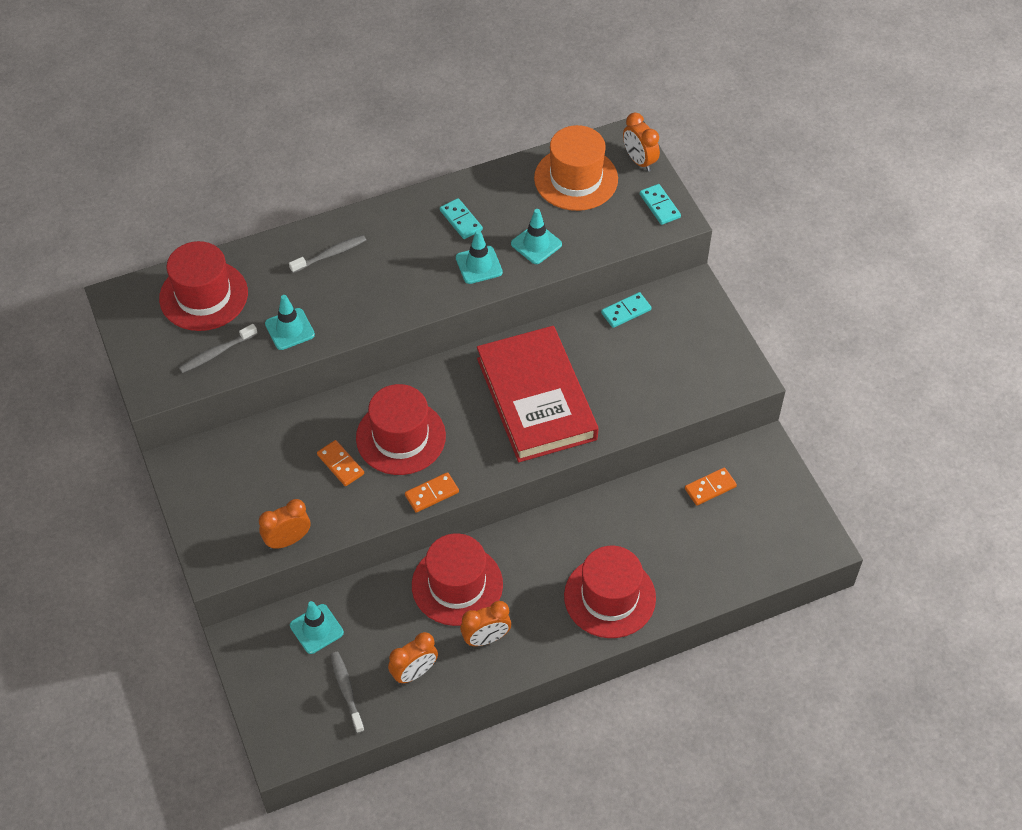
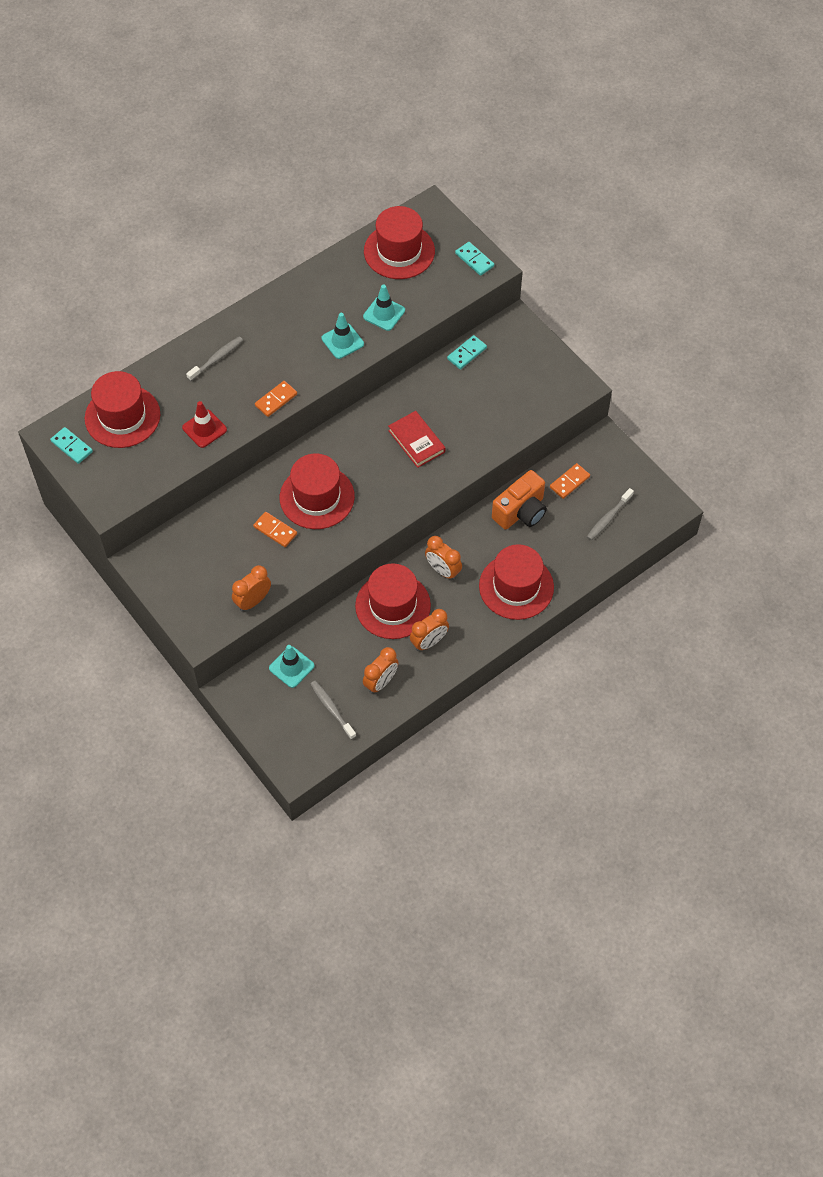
camera: 15 degrees left, 5 degrees up
(216, 353) = (150, 462): grey toothbrush -> grey toothbrush (608, 518)
(289, 329) = (204, 429): turquoise traffic cone -> red traffic cone
(432, 494) = (357, 537): orange domino -> orange domino (276, 400)
(461, 220) = (315, 306): turquoise domino -> turquoise domino (71, 446)
(536, 398) = (416, 441): red book -> red book, size x0.49
(576, 179) = (399, 251): orange hat -> red hat
(639, 161) = (446, 225): orange clock -> orange clock (443, 570)
(641, 509) = (521, 512): none -> orange camera

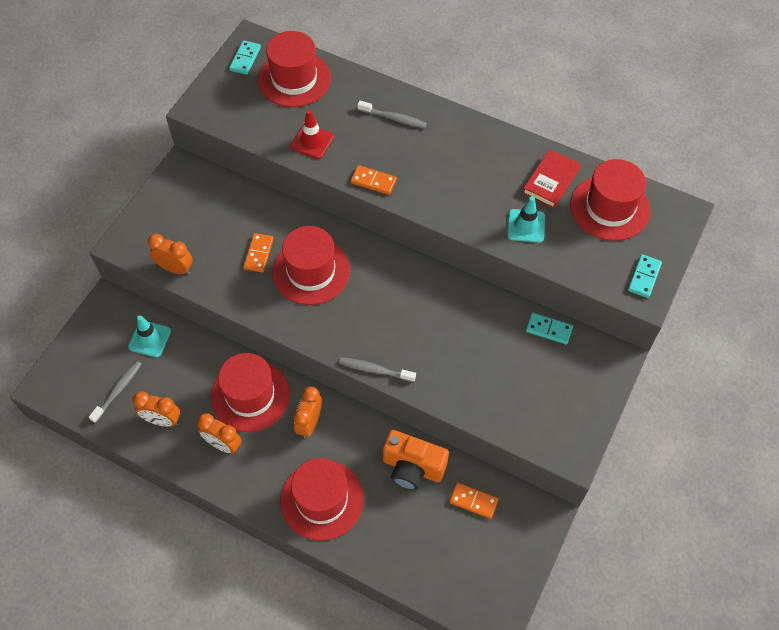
camera: 65 degrees right, 0 degrees up
(342, 341) = (471, 205): turquoise traffic cone -> none
(416, 441) = (418, 328): red book -> red book (551, 181)
(608, 518) = (449, 559): grey toothbrush -> grey toothbrush (375, 370)

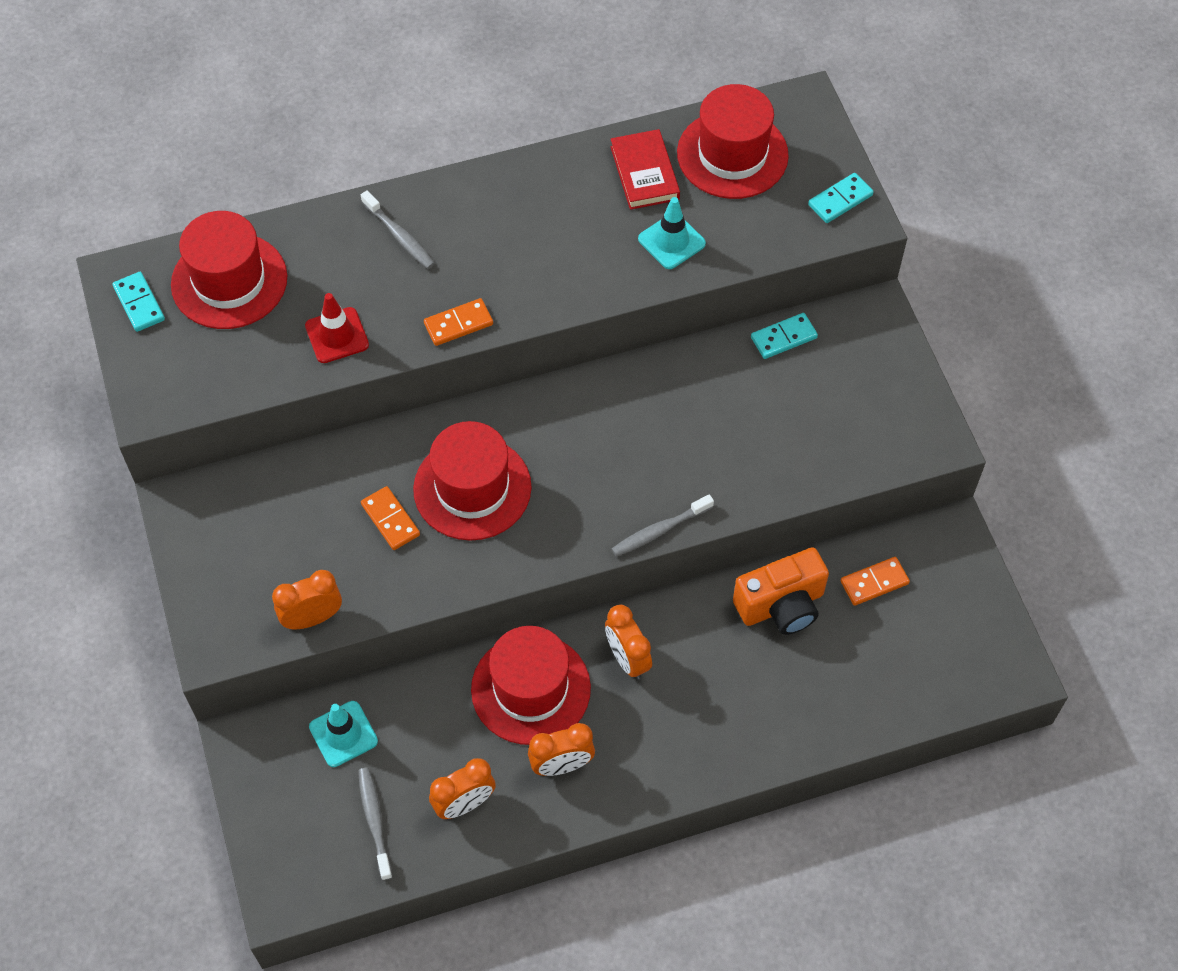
camera: 45 degrees left, 0 degrees up
(322, 500) = (728, 721): red hat -> none
(394, 118) = (399, 236): grey toothbrush -> grey toothbrush turned 75 degrees clockwise
(644, 277) = (840, 200): turquoise domino -> turquoise domino turned 75 degrees clockwise

